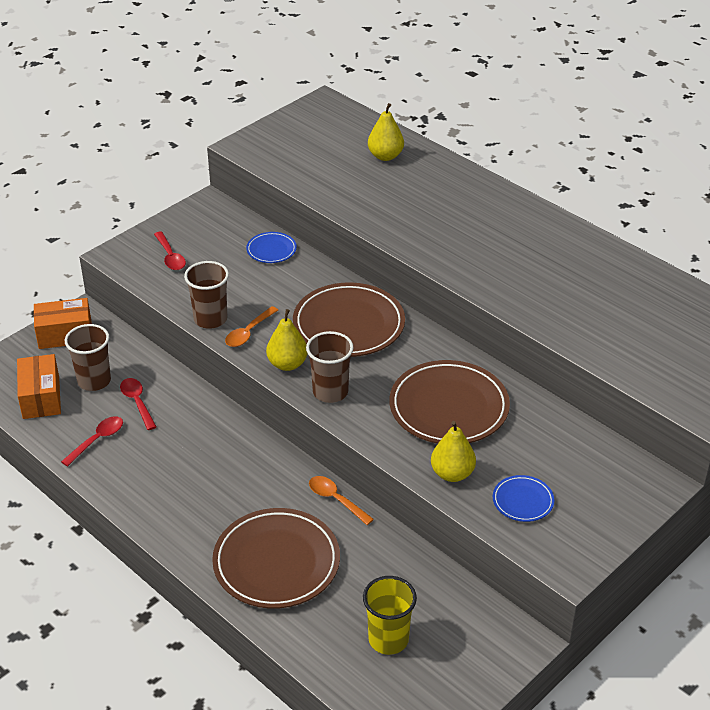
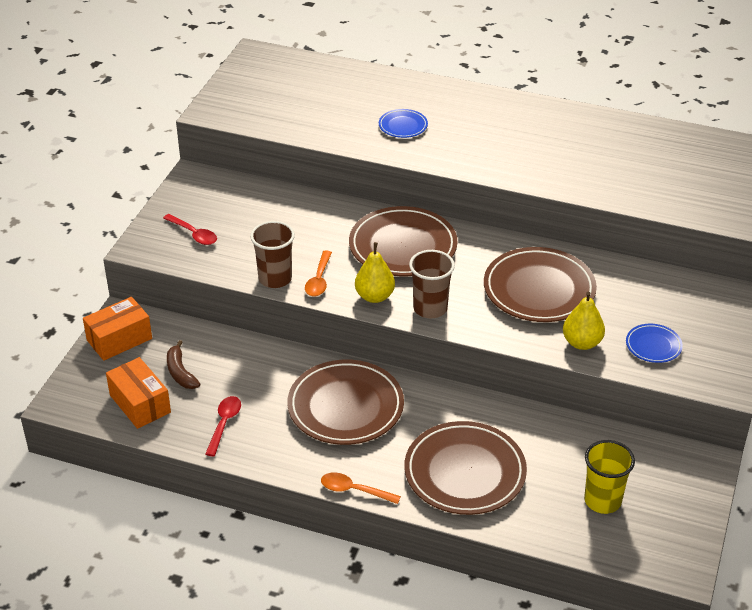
camera: 25 degrees left, 0 degrees up
(94, 381) = (180, 372): brown cup -> brown banana
(137, 402) = (236, 378): red spoon -> none
(213, 461) = (345, 407): none -> brown plate
(271, 250) = (284, 202): blue plate -> blue plate (403, 126)
(336, 500) = (476, 402): orange spoon -> orange spoon (354, 490)
(385, 156) = (348, 87): yellow pear -> none

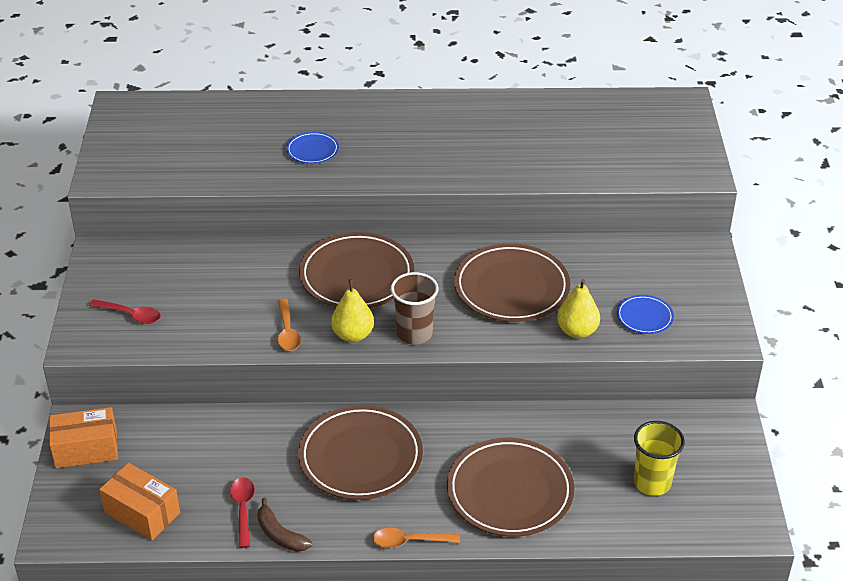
camera: 20 degrees left, 0 degrees up
(119, 339) = (86, 449): orange box -> orange box turned 45 degrees clockwise
(180, 372) = (170, 467): brown banana -> brown banana (280, 534)
(275, 279) = (241, 342): brown cup -> none

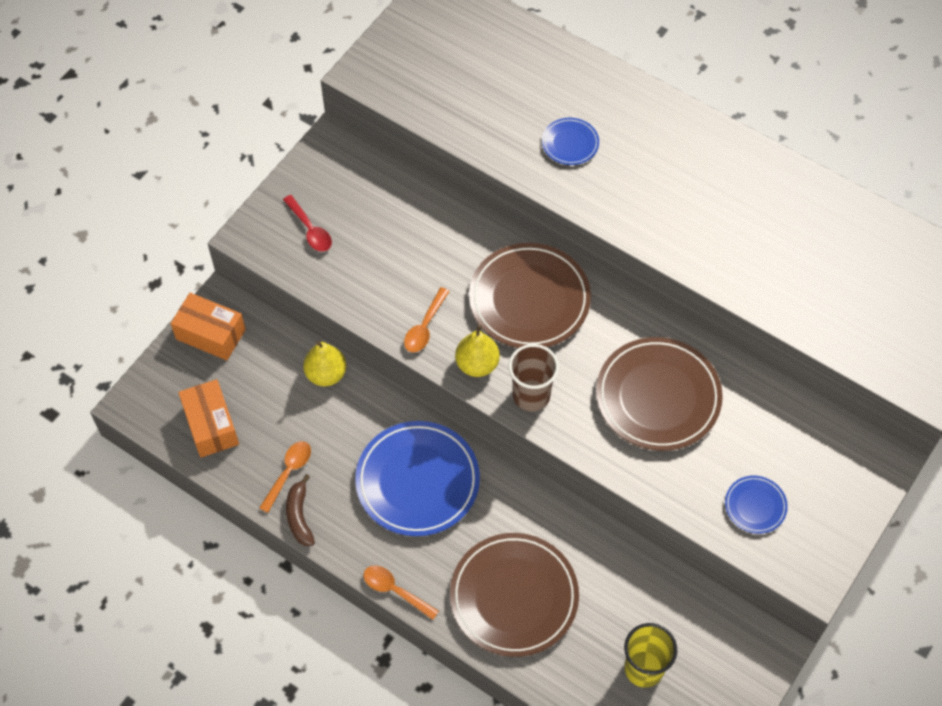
camera: 35 degrees right, 20 degrees up
(243, 509) = (288, 473): red spoon -> orange spoon
(360, 457) = (417, 481): brown plate -> blue plate
(577, 331) = (678, 483): yellow pear -> yellow pear (326, 374)

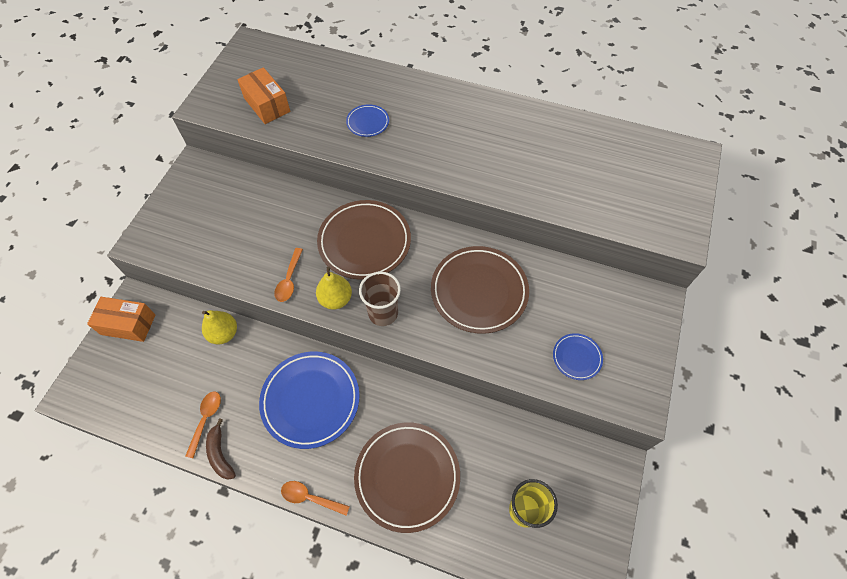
camera: 15 degrees left, 0 degrees up
(211, 425) = (137, 396): orange box -> orange box (267, 105)
(310, 229) = (187, 228): red spoon -> none

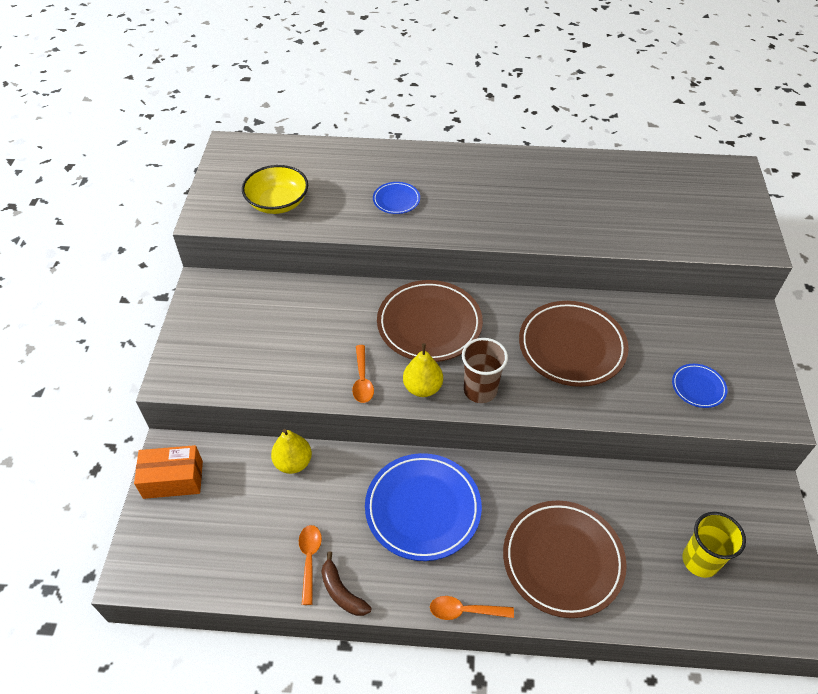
camera: 15 degrees left, 10 degrees down
(267, 105) = (278, 203): orange box -> yellow bowl

